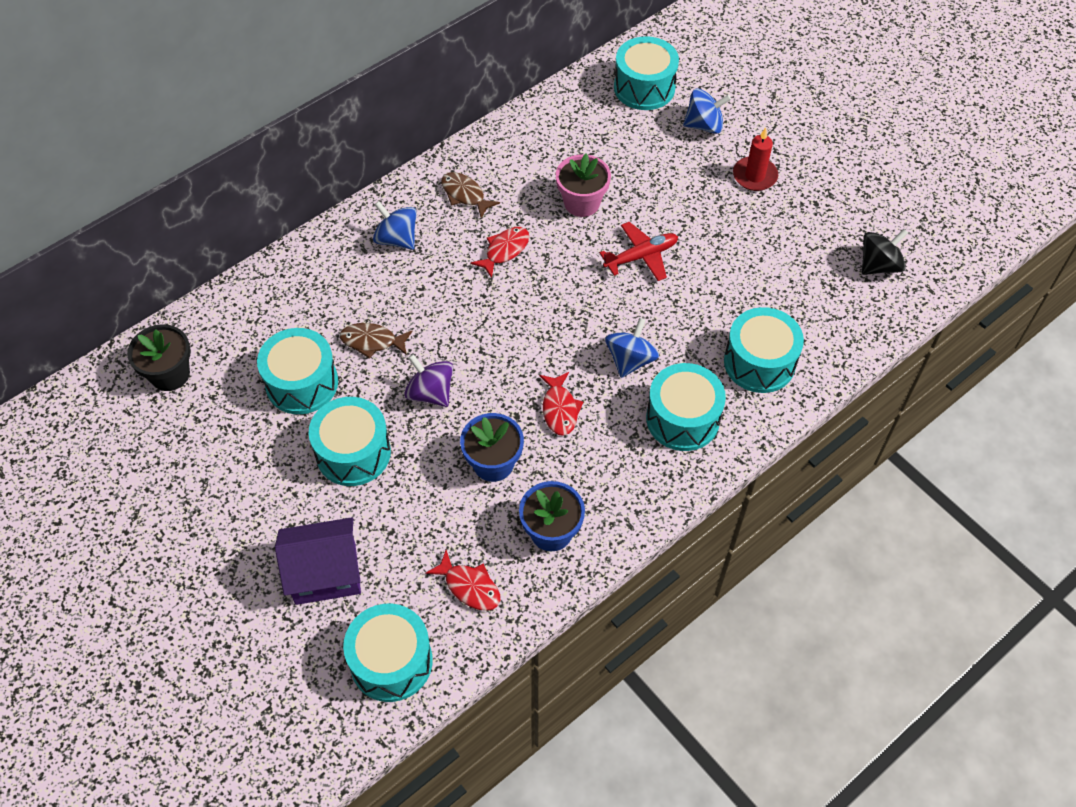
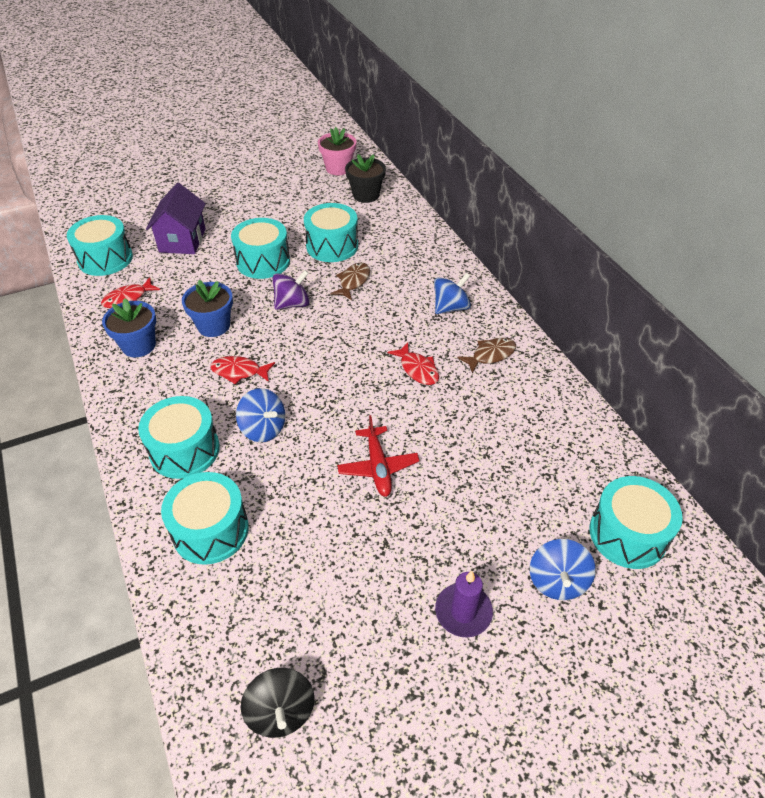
camera: 105 degrees right, 10 degrees down
(581, 203) = (460, 436): pink flower pot -> pink flower pot (338, 168)
(754, 176) = (463, 612): red candle -> purple candle

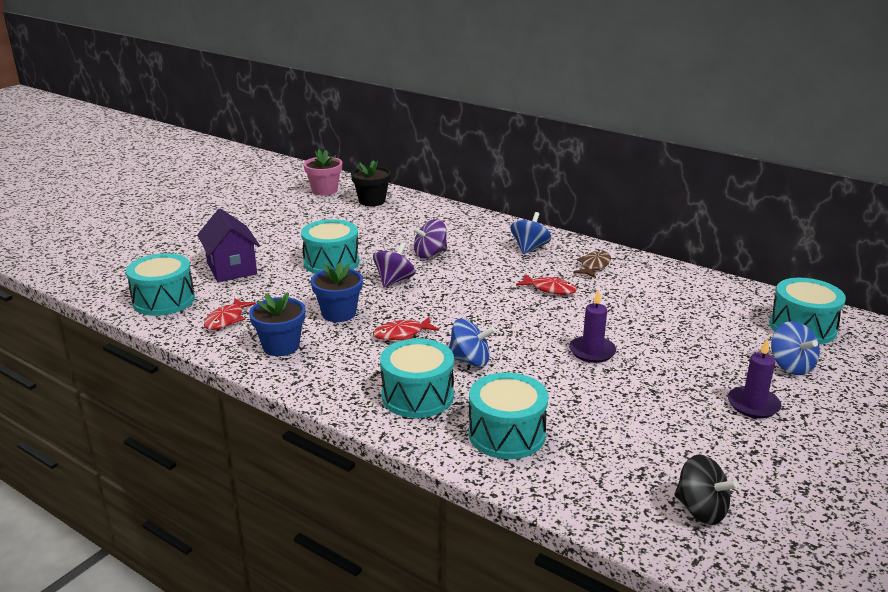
camera: 30 degrees left, 20 degrees down
(332, 246) = (383, 238): turquoise drum -> none
(353, 281) = (430, 254): brown fish -> purple spinning top
(378, 467) = (592, 351): red plane -> purple candle

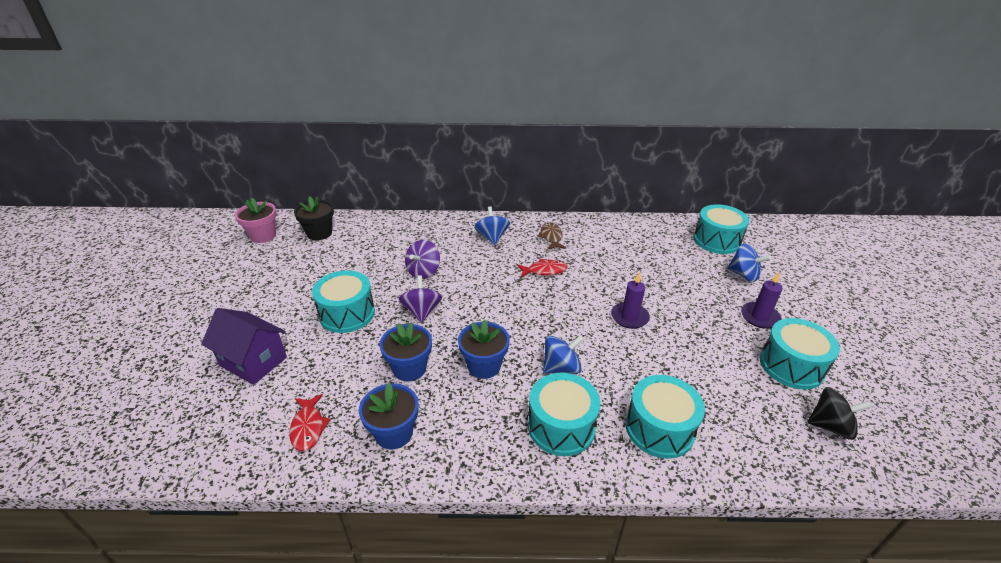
camera: 35 degrees left, 10 degrees up
(163, 300) = (213, 436): turquoise drum -> turquoise drum (791, 366)
(402, 334) = (484, 366): red fish -> blue flower pot

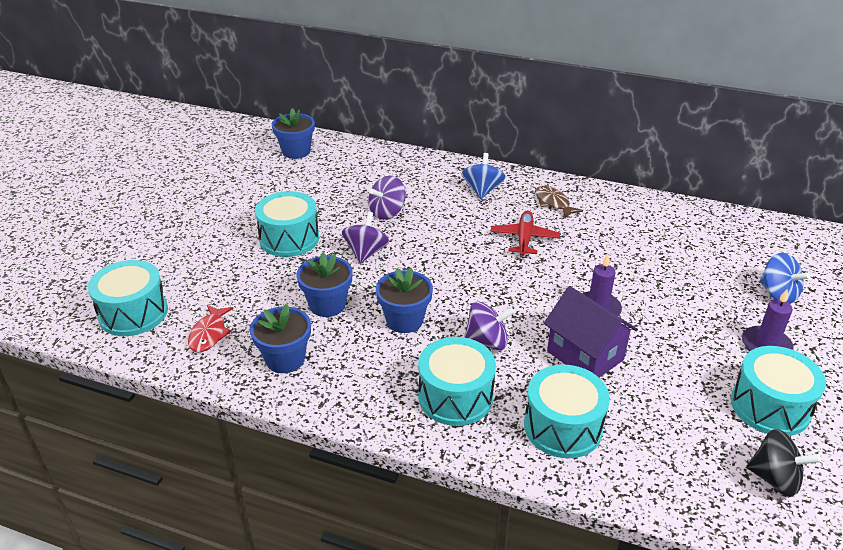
camera: 20 degrees right, 0 degrees up
(253, 361) = (183, 264): purple house -> purple house (585, 355)
(263, 236) = (239, 144): pink flower pot -> none
(319, 233) = (296, 151): black flower pot -> blue flower pot
(544, 271) = (524, 238): red fish -> red plane
(551, 237) = (553, 203): brown fish -> brown fish turned 45 degrees counterclockwise
(561, 368) = (487, 342): blue spinning top -> purple spinning top
(716, 240) = (768, 247): turquoise drum -> turquoise drum (133, 313)

